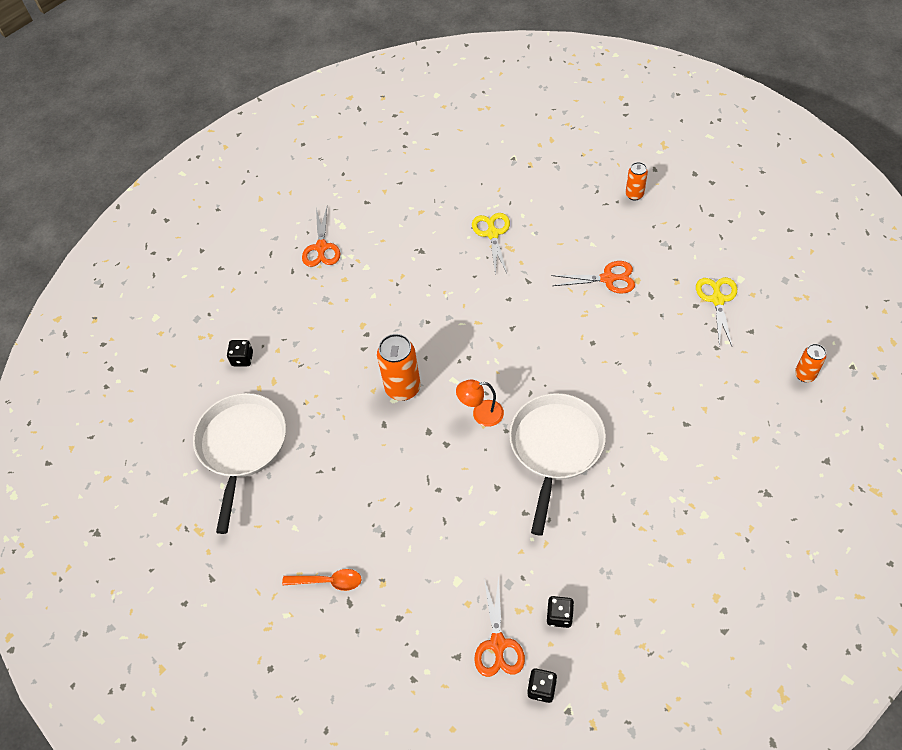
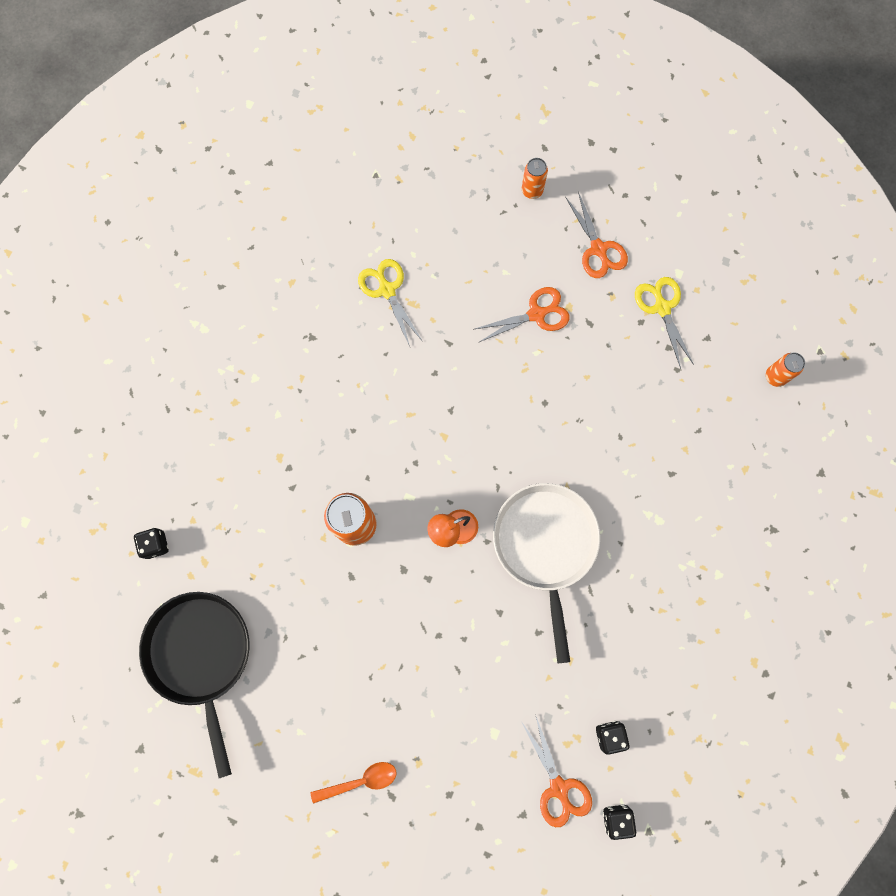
camera: 25 degrees left, 20 degrees up
(242, 446) = (201, 655): white pan -> black pan
(321, 247) = (190, 366): orange scissors -> orange scissors (598, 249)

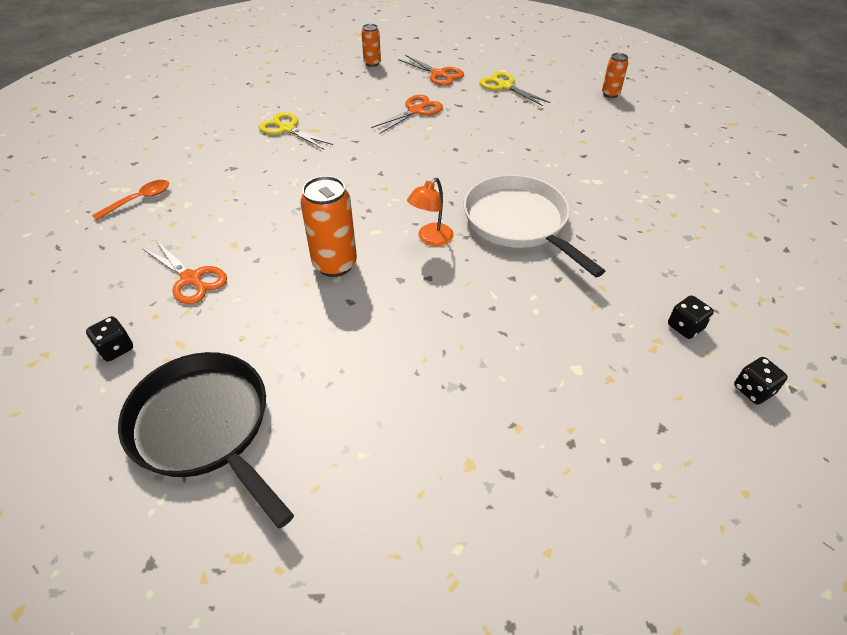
camera: 25 degrees left, 30 degrees down
(360, 781) = (462, 473): orange spoon -> orange spoon (139, 200)
(558, 787) = (676, 387): orange scissors -> orange scissors (191, 279)

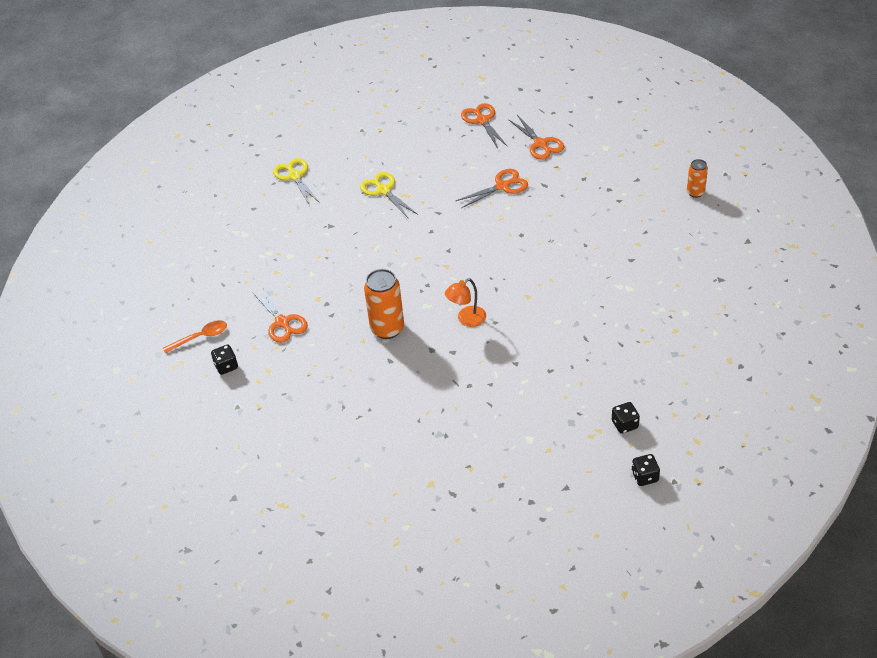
camera: 20 degrees right, 0 degrees up
(139, 200) = (253, 246): orange spoon -> orange spoon (200, 337)
(205, 427) = (275, 429): black pan -> none
(372, 63) = (482, 120): orange can -> orange scissors
(505, 86) = (598, 168): yellow scissors -> yellow scissors (295, 176)
(519, 223) = (542, 317): white pan -> none

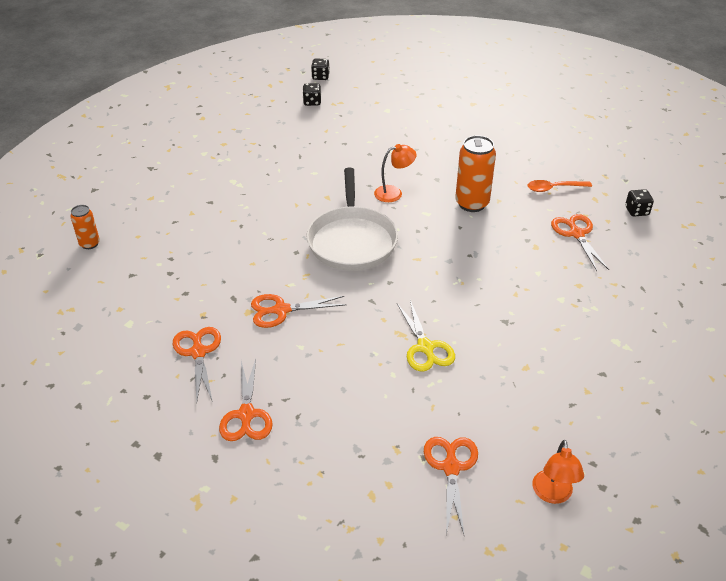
camera: 165 degrees left, 5 degrees down
(200, 337) = (665, 242): orange spoon -> orange spoon (554, 188)
(280, 133) = (553, 494): none -> orange lamp
(295, 176) = (539, 405): yellow scissors -> none
(343, 129) = (451, 467): none -> orange scissors
(480, 258) = (352, 240): none -> white pan

